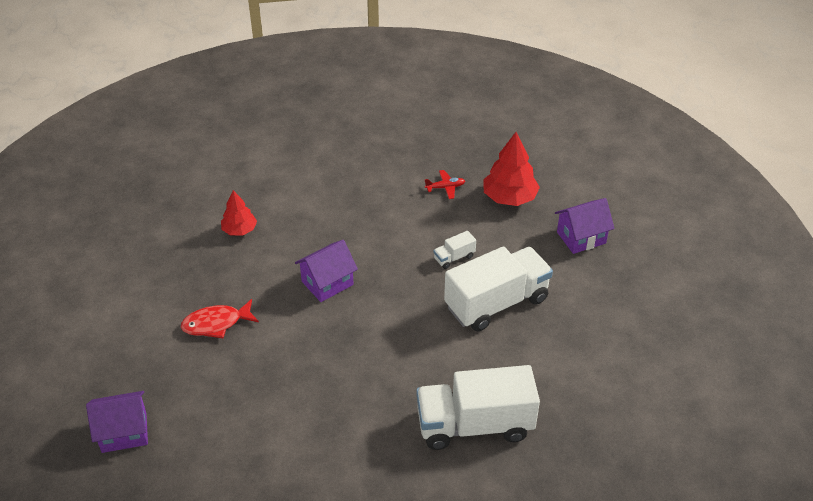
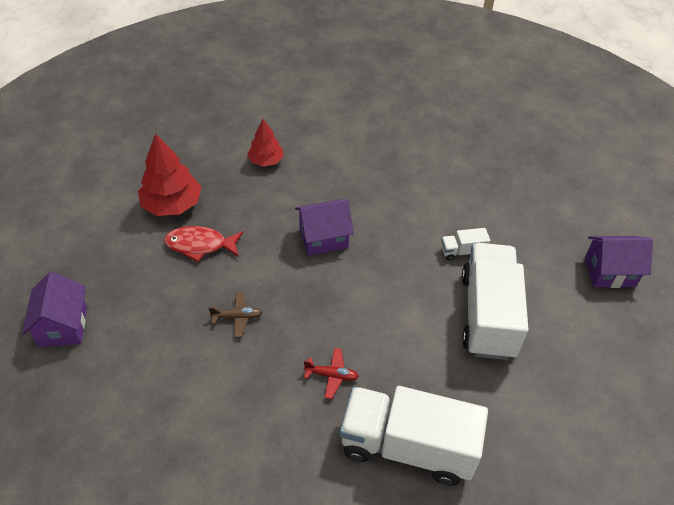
camera: 20 degrees right, 5 degrees up
(124, 432) = (63, 326): purple house -> purple house turned 75 degrees clockwise
(283, 373) = (237, 317): none -> brown plane
(445, 187) = (483, 177): red plane -> red plane (331, 375)
(496, 303) = (487, 315): white truck -> white truck turned 75 degrees counterclockwise
(509, 198) = (546, 206): red tree -> red tree (172, 205)

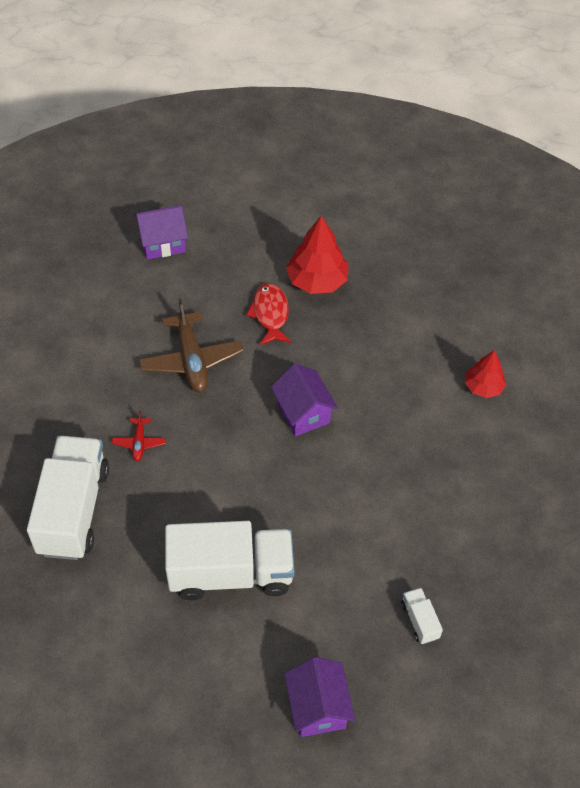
camera: 80 degrees right, 5 degrees up
(237, 317) = (191, 360): brown plane -> brown plane, size x2.04
(266, 161) = (402, 344): red tree -> red tree (483, 387)
(462, 251) = (314, 546): white truck -> white truck (419, 620)

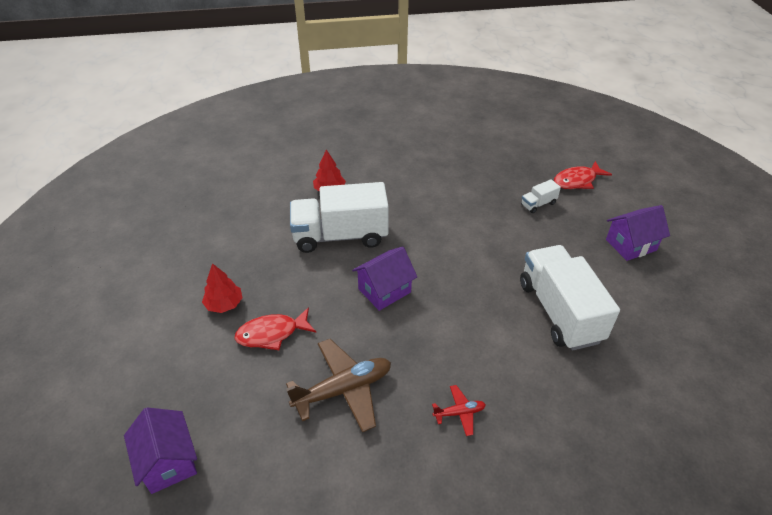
camera: 100 degrees left, 10 degrees down
(73, 510) = (560, 452): white truck -> white truck (340, 236)
(317, 281) = (224, 304): red tree -> red tree, size x0.62
(464, 696) = (577, 181): none -> red fish

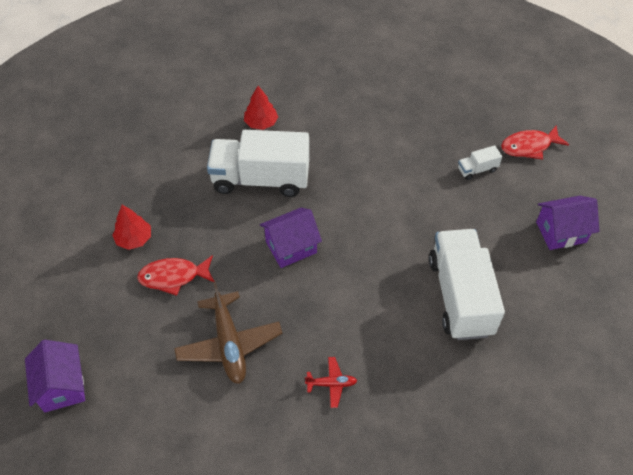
camera: 10 degrees right, 10 degrees up
(343, 390) = (229, 344): brown plane -> brown plane turned 90 degrees clockwise

